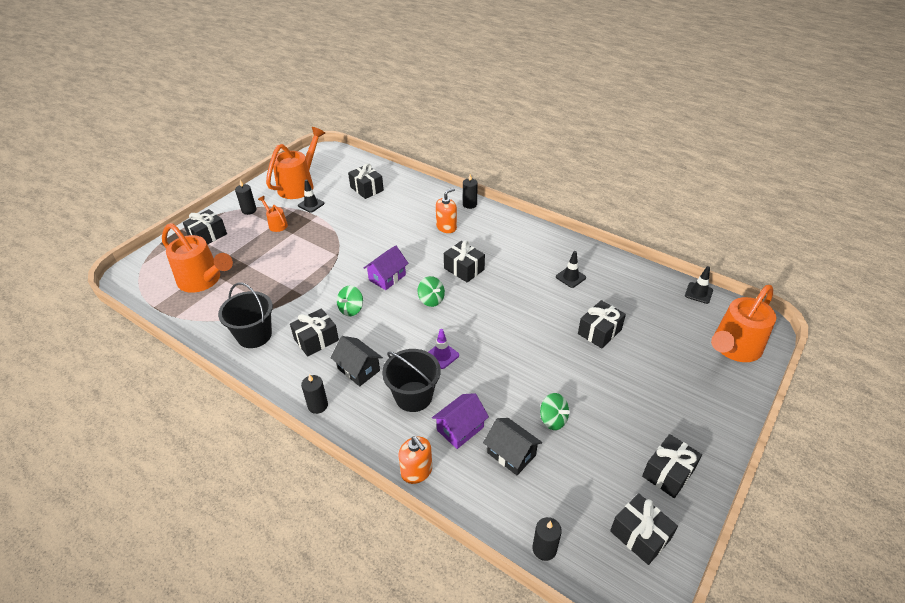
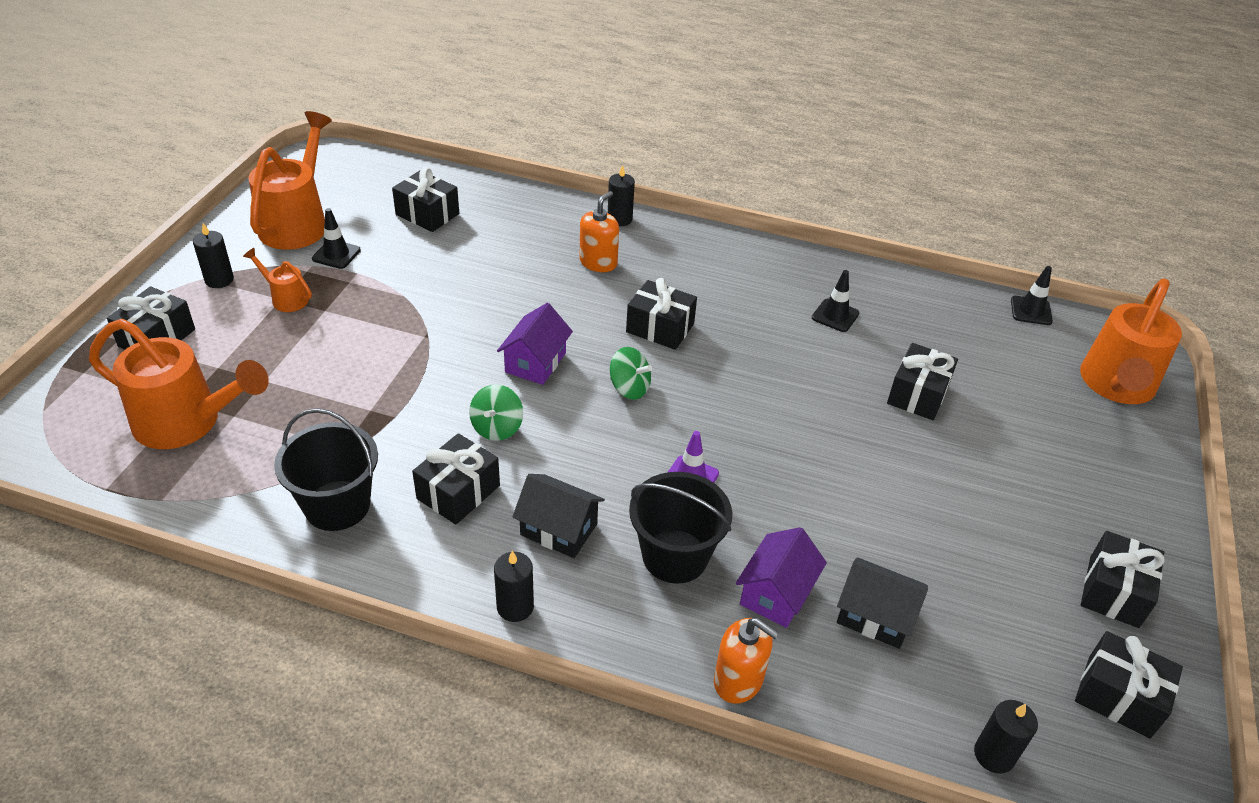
camera: 20 degrees left, 0 degrees up
(553, 419) = (912, 547): green spinning top -> none

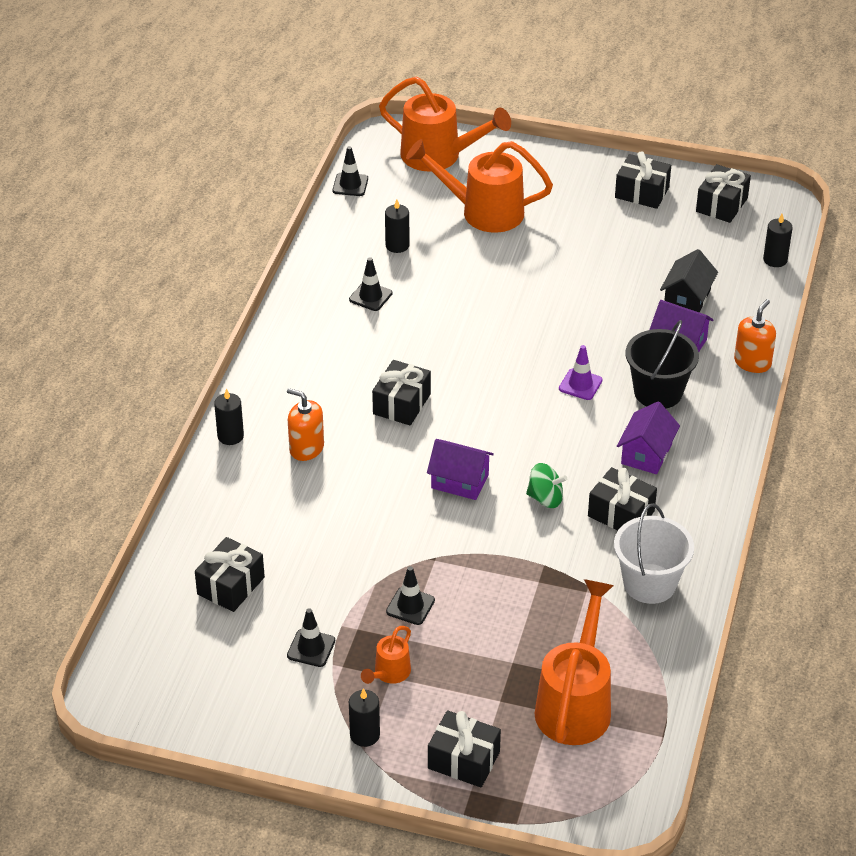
camera: 90 degrees left, 0 degrees up
(297, 222) = (254, 692): orange watering can -> orange watering can (483, 212)
(337, 505) = (649, 583): black bucket -> white bucket
(367, 316) = (410, 606): none -> black traffic cone
(515, 607) = (721, 471): black candle -> black candle (397, 245)
(559, 529) = (646, 454): black house -> purple house
(629, 388) = (484, 421): green spinning top -> none
(917, 394) = (465, 258): black gift -> none

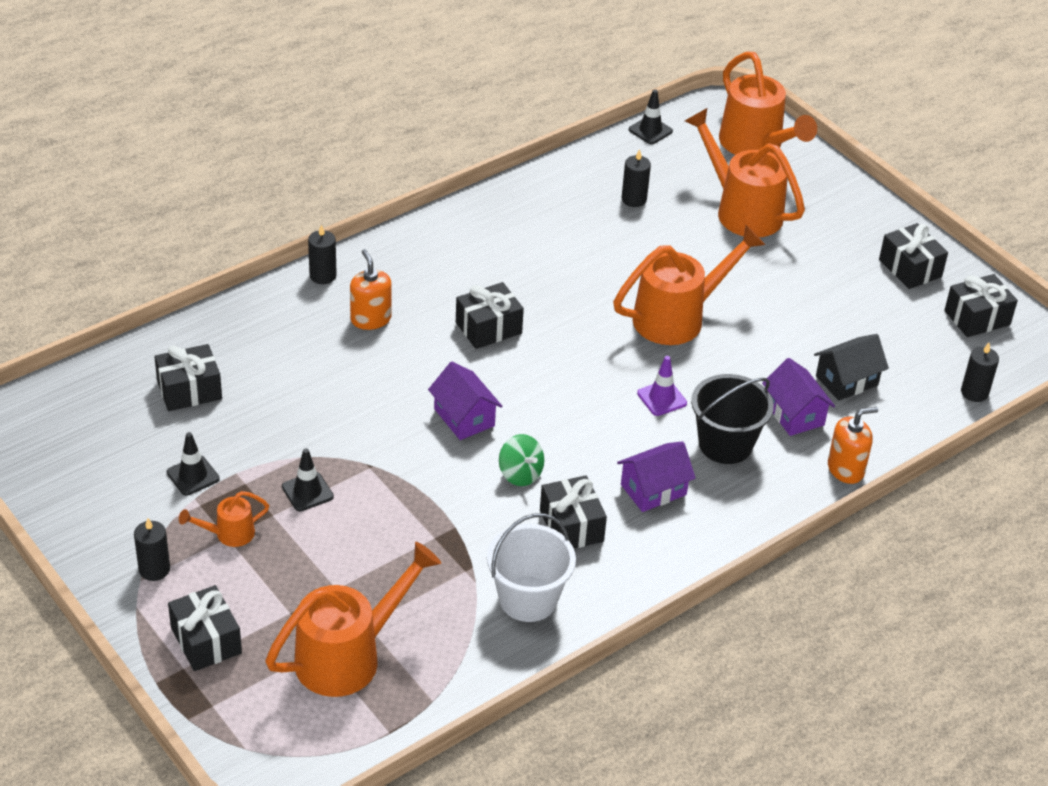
camera: 35 degrees right, 0 degrees up
(370, 296) = (563, 228): black traffic cone -> none
(526, 318) = (678, 317): none -> orange watering can

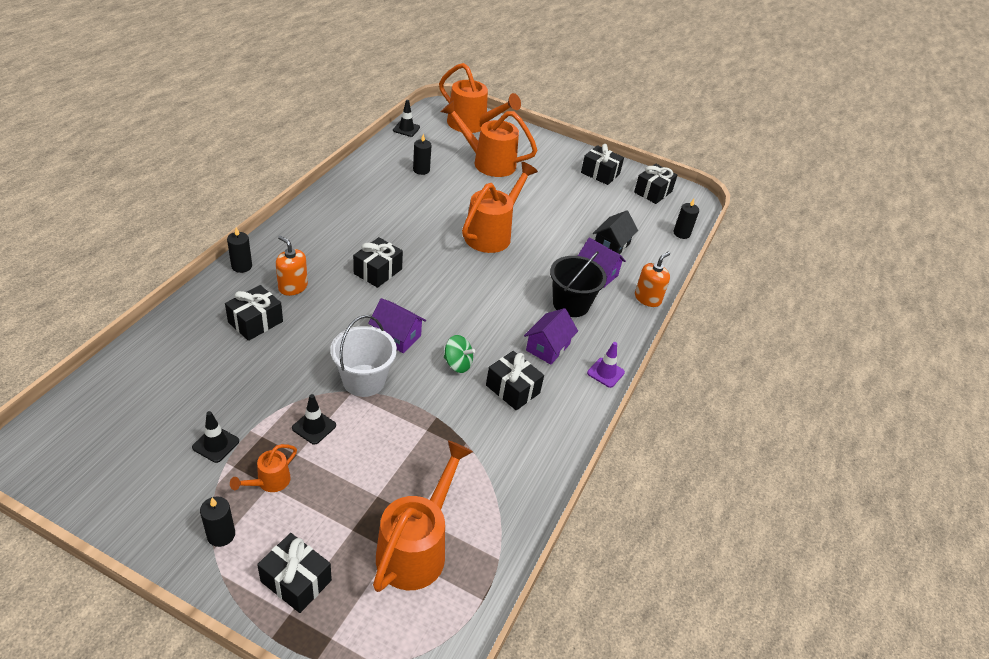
camera: 30 degrees left, 0 degrees up
(189, 390) = (179, 377): black gift -> black gift (255, 322)
(528, 599) = (517, 452): white bucket -> white bucket (364, 380)
(662, 398) = (515, 286): purple traffic cone -> purple traffic cone (605, 373)

